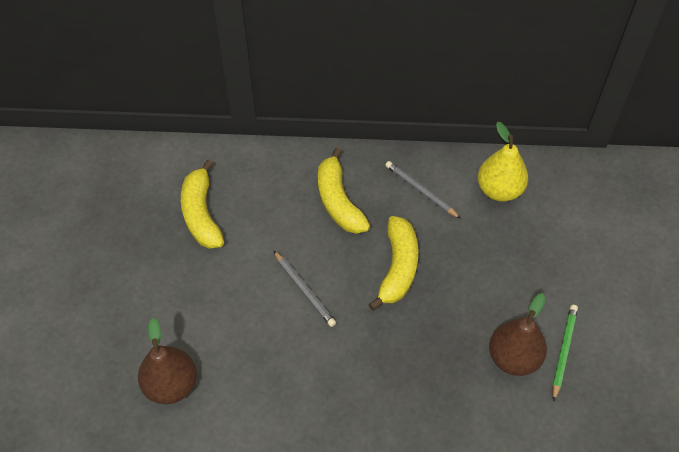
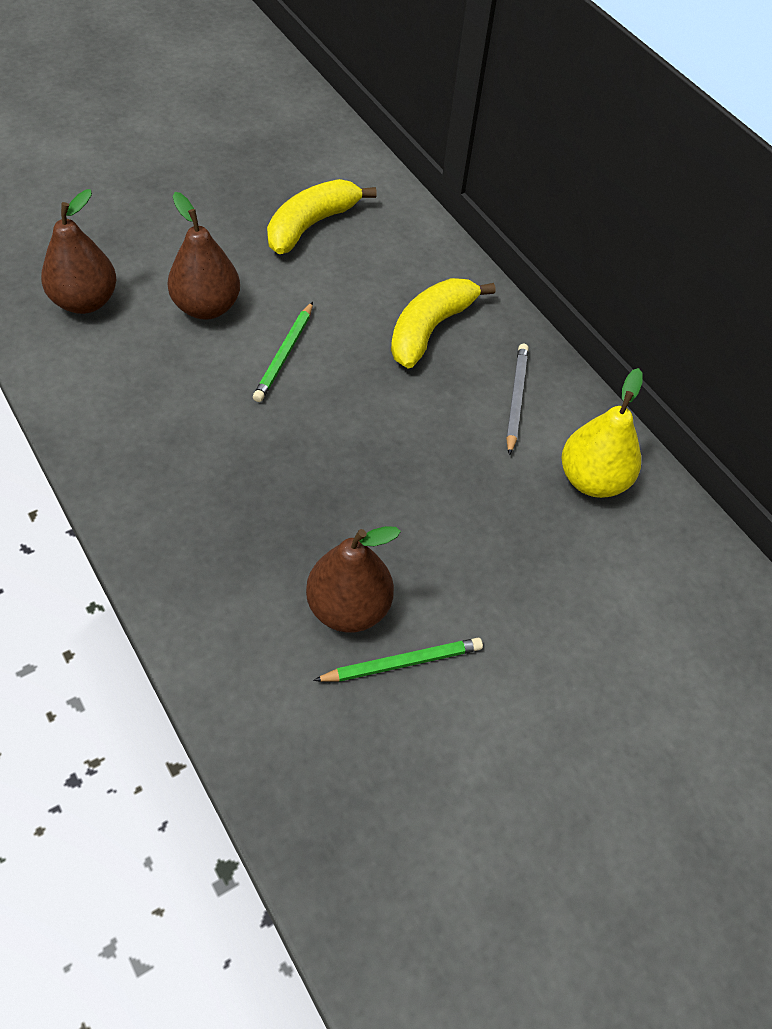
camera: 50 degrees right, 0 degrees up
(231, 313) = (206, 307): none -> brown pear
(304, 290) = (284, 354): grey pencil -> green pencil
(397, 268) = (385, 426): yellow banana -> none

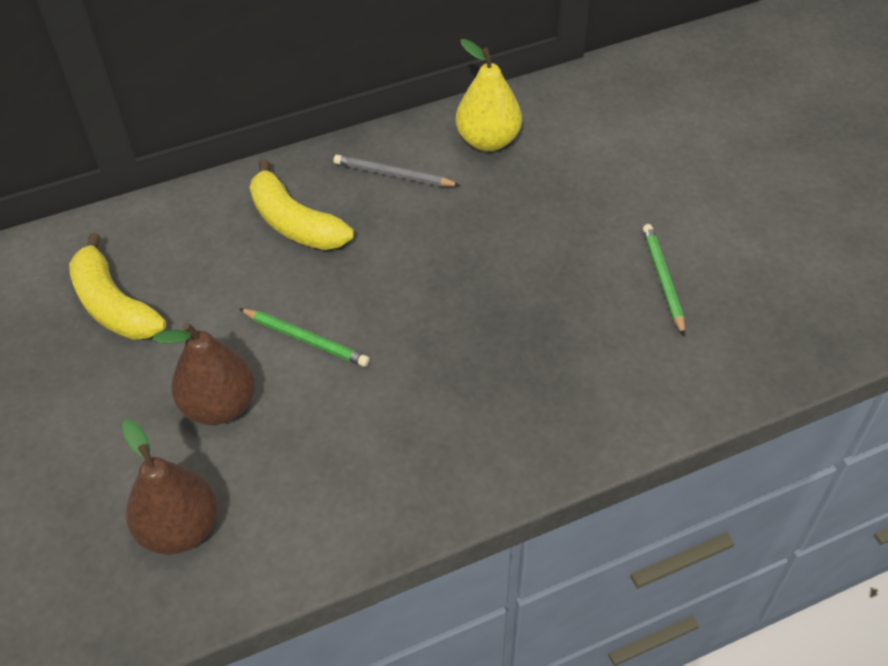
camera: 75 degrees left, 5 degrees down
(348, 607) = (610, 310): brown pear -> none

